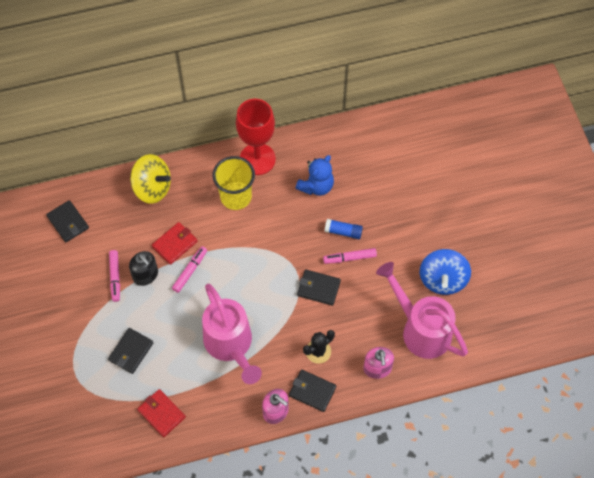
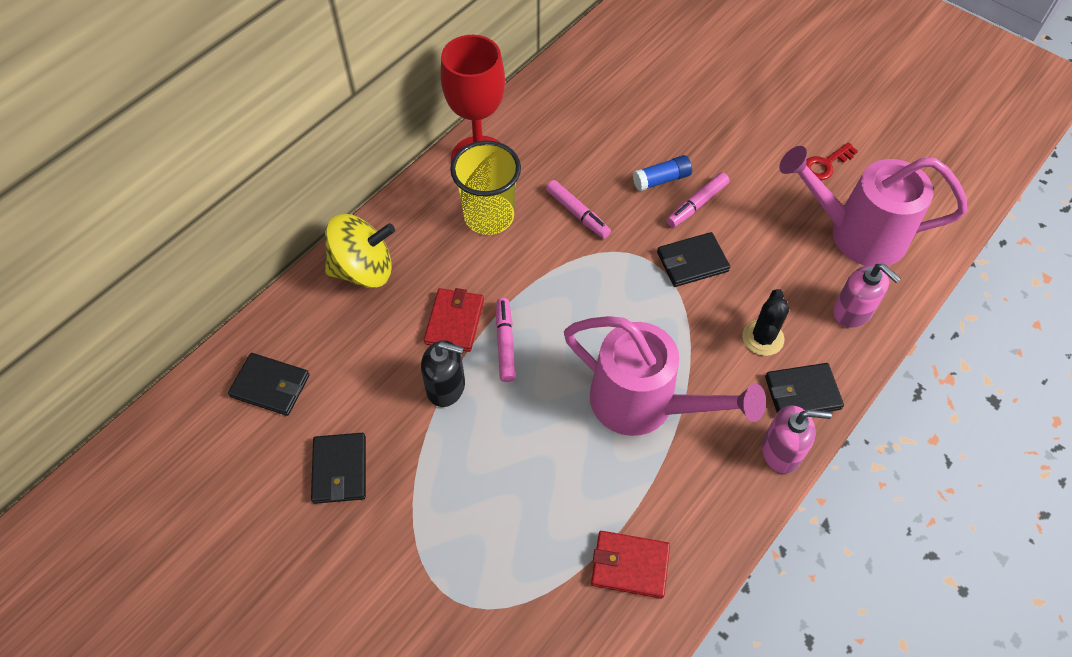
camera: 35 degrees left, 5 degrees down
(115, 277) = (403, 418): pink marker -> pink marker (577, 213)
(131, 351) = (510, 506): black wallet -> black wallet (339, 470)
(316, 186) = (581, 148): blue teddy bear -> none
(442, 279) = (825, 164): blue spinning top -> red key

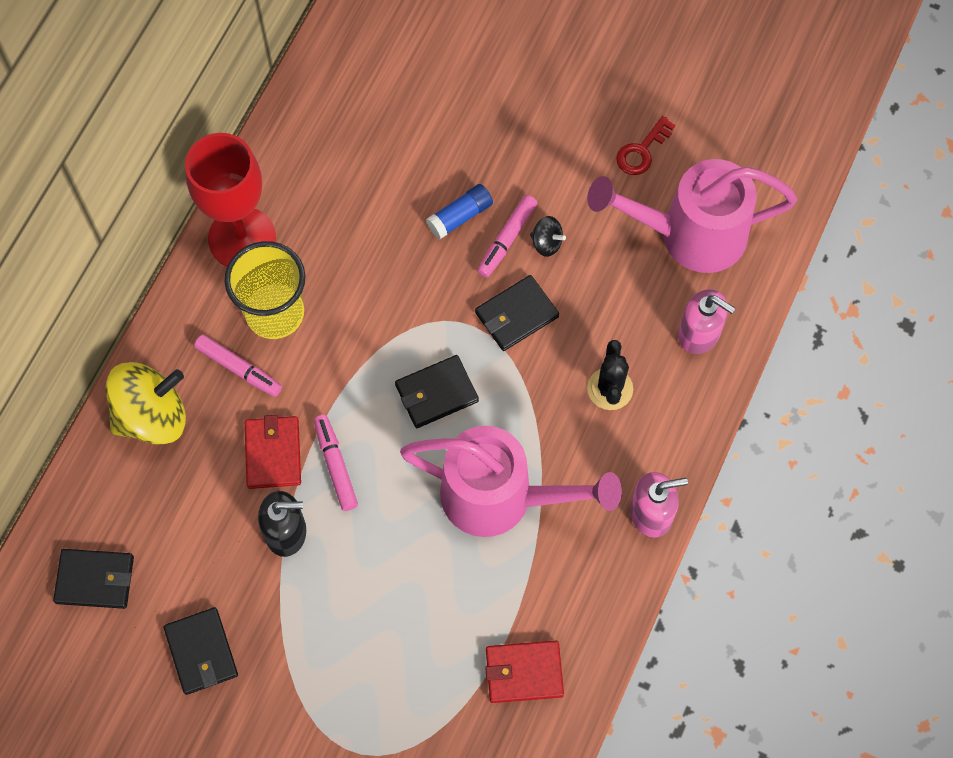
camera: 15 degrees left, 10 degrees up
(577, 213) = (375, 284): pink marker -> pink marker (239, 369)
(730, 214) = (546, 243): none -> black spinning top
(802, 393) = (661, 442): black wallet -> black wallet (436, 393)

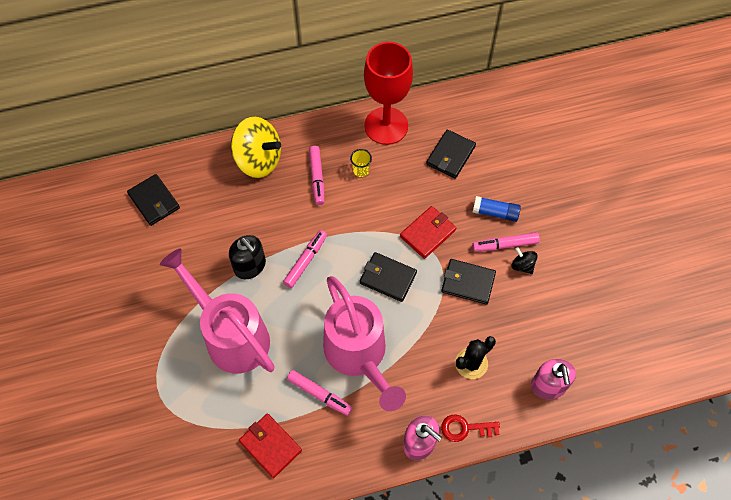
camera: 50 degrees right, 5 degrees down
(201, 652) = (155, 277): black wallet -> black wallet (450, 155)
(273, 453) = (286, 228): red wallet -> red wallet (428, 233)
(275, 313) = (361, 170): yellow cup -> yellow cup, size x0.42
(509, 575) = (319, 394): none -> pink marker
(546, 243) = (522, 265): black spinning top -> black spinning top turned 150 degrees clockwise
(642, 151) = (623, 271): red key -> red key (465, 428)
(689, 235) = (600, 334): pink watering can -> pink watering can (231, 335)

